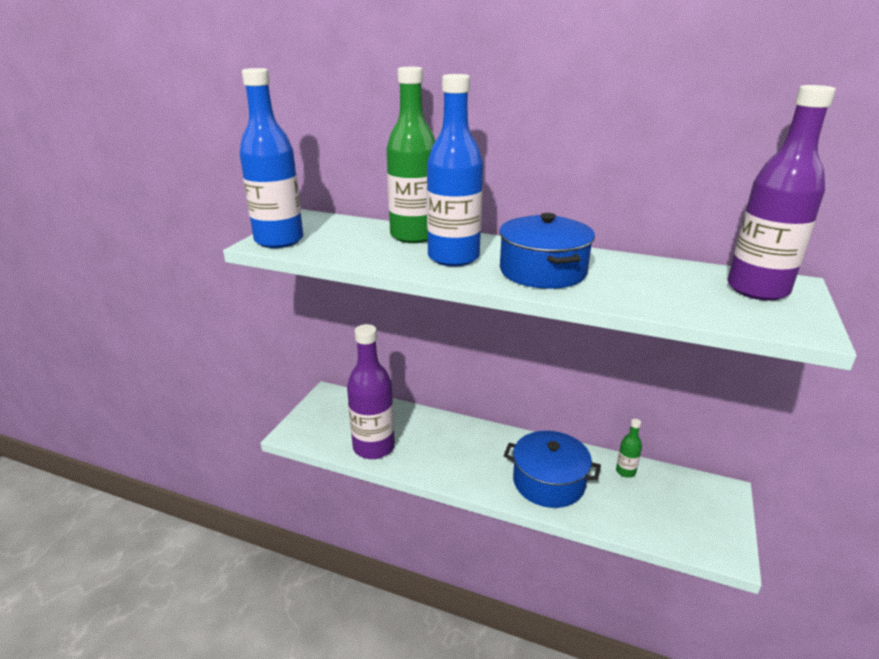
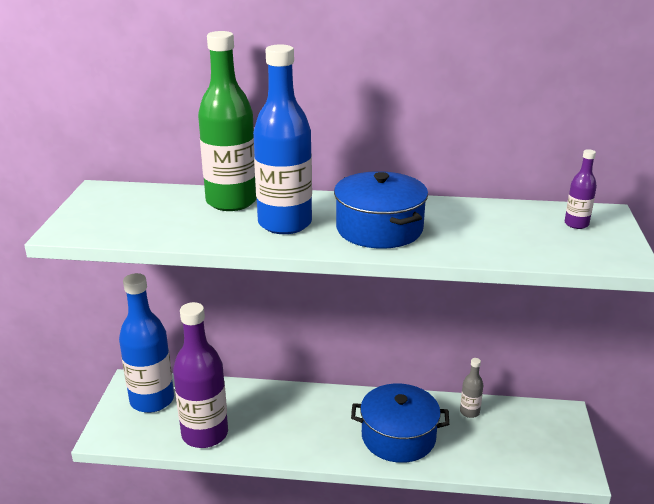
camera: 15 degrees left, 0 degrees up
(279, 240) = (84, 225): blue bottle -> blue bottle (152, 400)
(625, 471) = (469, 412): green bottle -> grey bottle
(757, 289) = (576, 224): purple bottle -> purple bottle, size x0.44

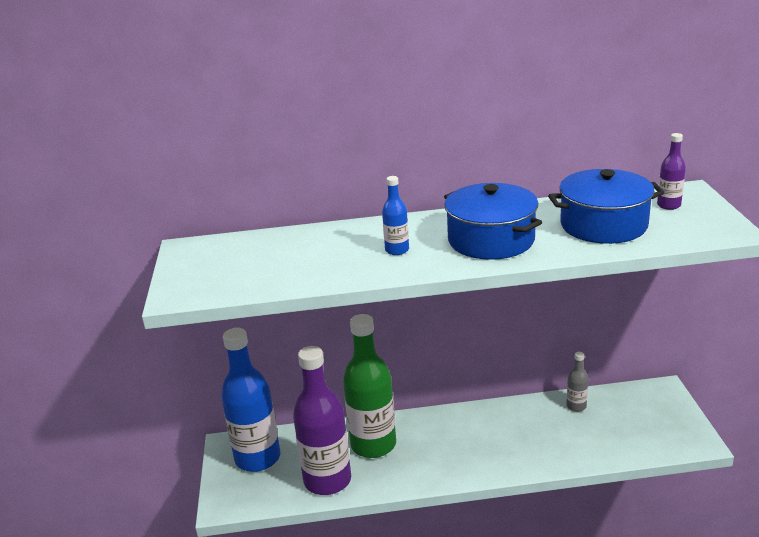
camera: 10 degrees left, 0 degrees up
(231, 201) = (330, 237): green bottle -> green bottle (373, 444)
(285, 223) = (397, 250): blue bottle -> blue bottle, size x0.44
(398, 437) = (519, 443): blue pot -> blue pot (603, 225)

